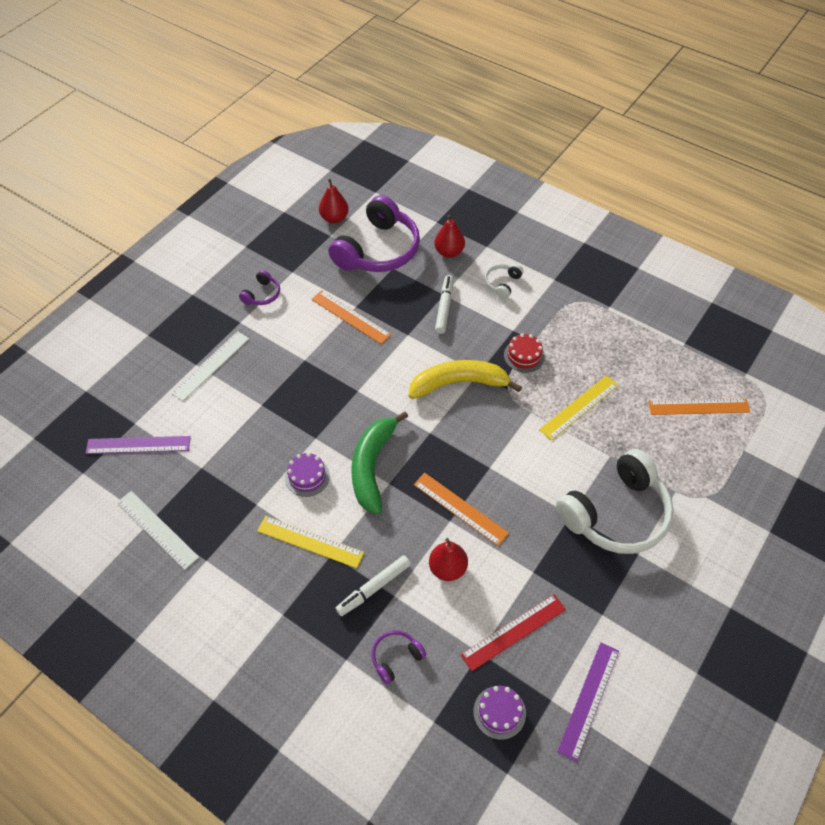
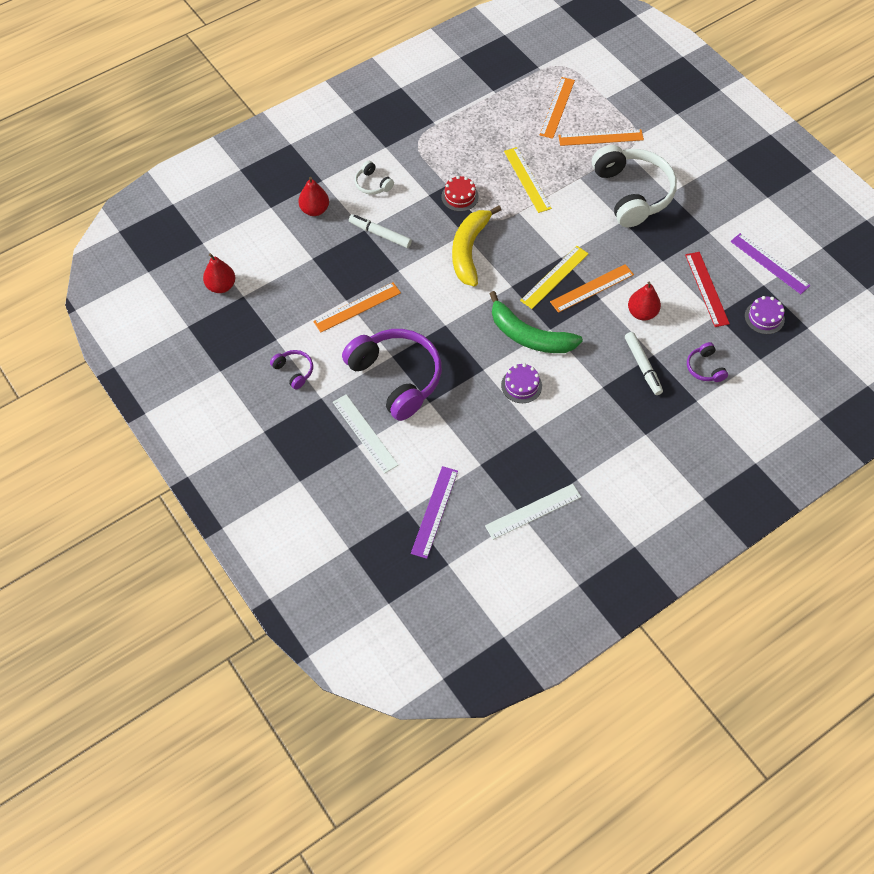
camera: 70 degrees left, 5 degrees up
(310, 542) = (586, 399): yellow ruler -> yellow ruler (554, 277)
(378, 250) = (284, 262): purple headphones -> purple headphones (396, 377)
(680, 460) = (600, 137): none -> orange ruler

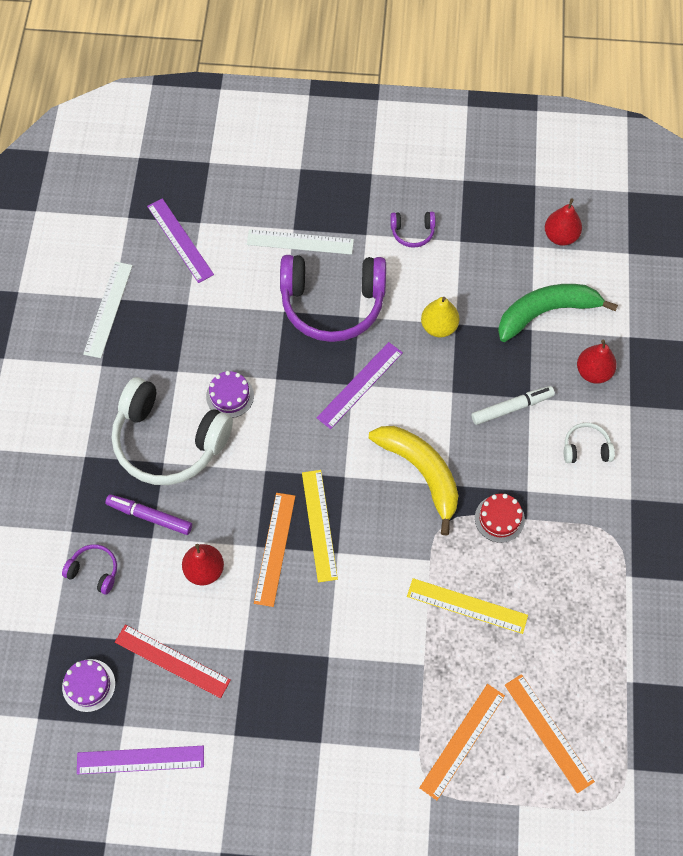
camera: 130 degrees right, 5 degrees up
(357, 307) = (439, 327): orange ruler -> yellow pear
(442, 320) = (360, 385): none -> purple ruler
(529, 336) = (274, 445): green banana -> green banana (546, 312)
(632, 193) = (355, 701): white headphones -> white headphones (168, 441)
(642, 366) = (149, 516): white marker -> purple marker

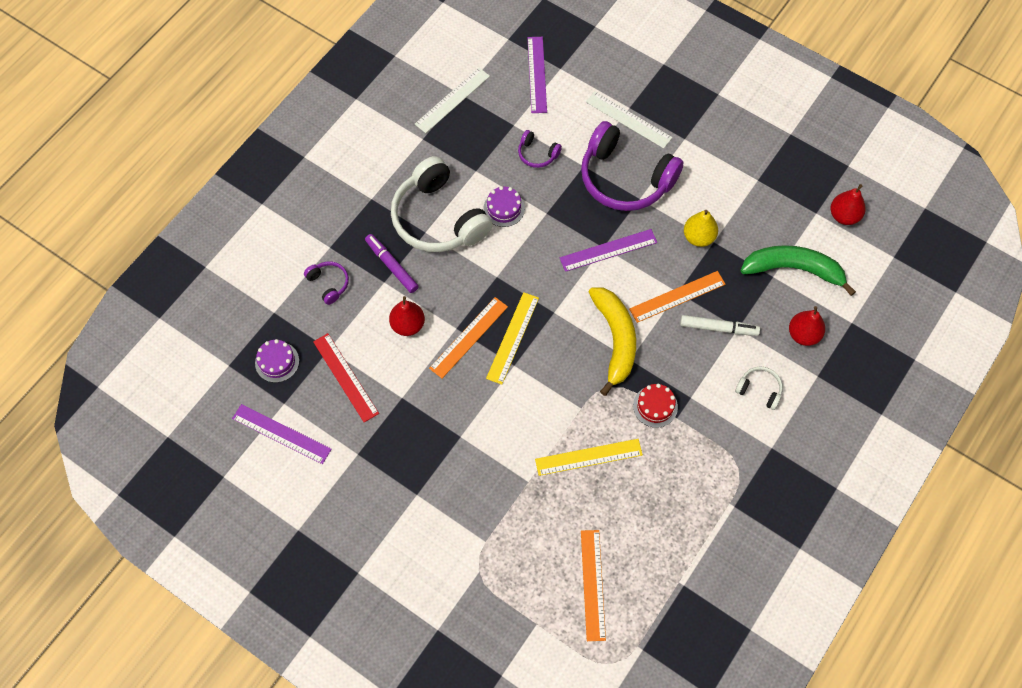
camera: 30 degrees right, 0 degrees up
(412, 232) = (723, 155): purple headphones -> purple headphones (537, 154)
(462, 741) = (522, 553): orange ruler -> orange ruler (677, 296)
(467, 606) = (588, 457): yellow ruler -> yellow ruler turned 60 degrees counterclockwise

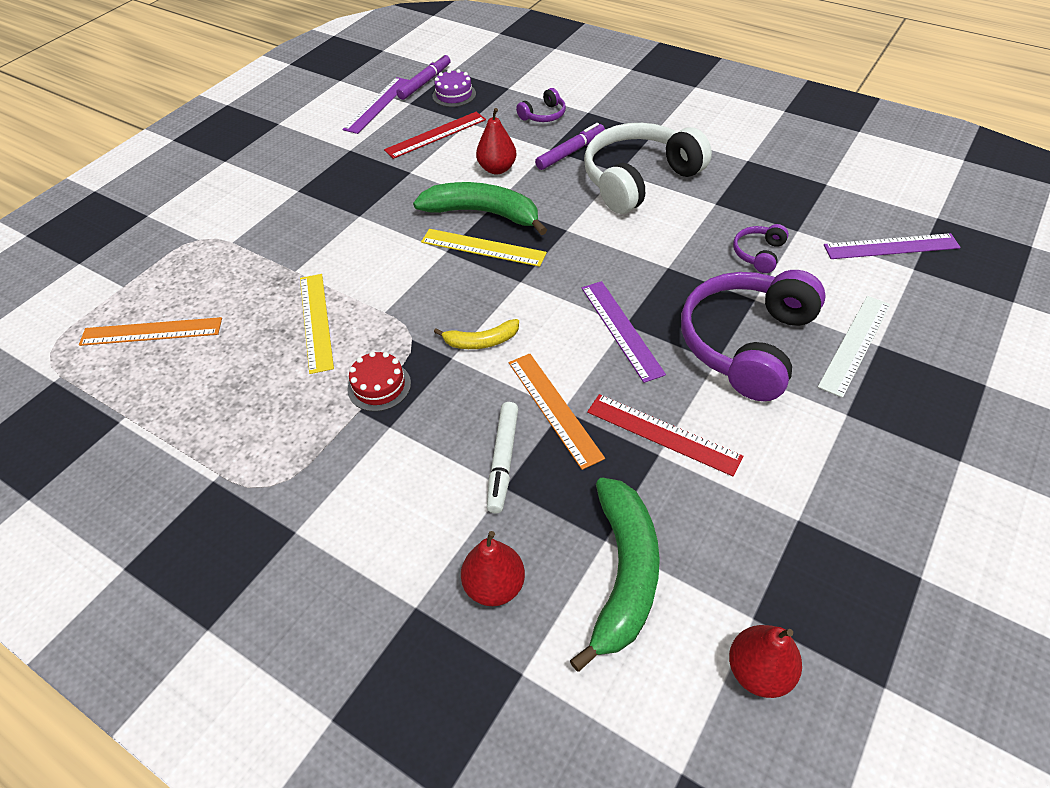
camera: 90 degrees right, 15 degrees down
(247, 390) = (425, 82): none -> purple marker
(452, 100) = (814, 178): white ruler -> none
(469, 337) = (483, 213): orange ruler -> green banana
(504, 208) = (665, 229): purple cake -> none
(615, 339) = (481, 341): yellow banana -> yellow banana, size x0.53
(698, 237) = (663, 434): yellow pear -> red ruler
(759, 390) = (395, 516): white headphones -> none

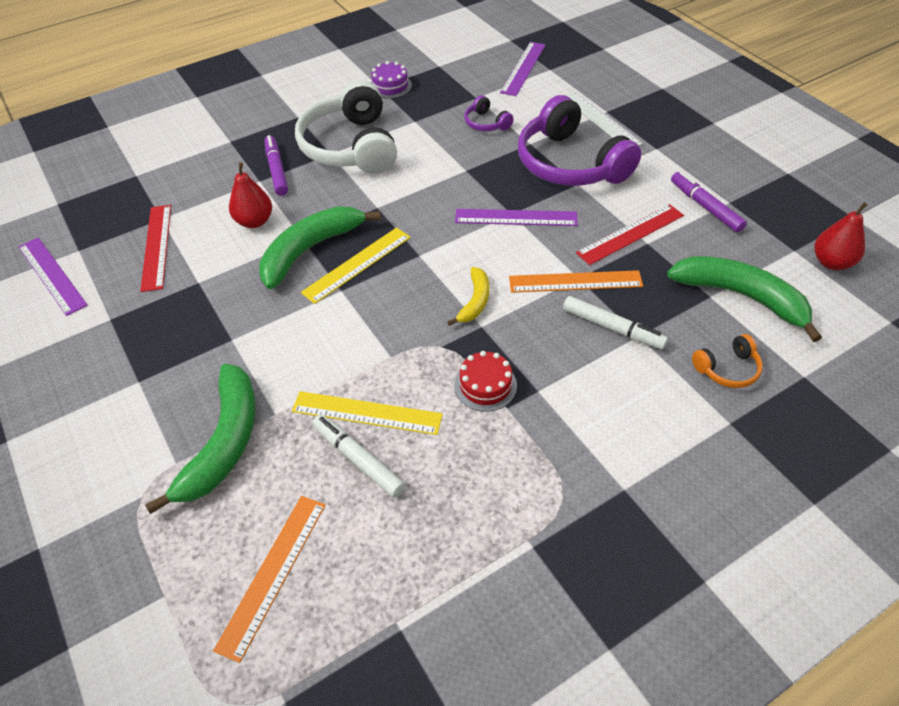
camera: 65 degrees left, 0 degrees up
(258, 257) = (224, 442): none -> green banana
(267, 335) = (358, 459): none -> white marker
(425, 82) = (54, 228): purple marker -> purple marker (705, 207)
(454, 95) = (103, 214): purple cake -> purple cake (390, 86)
(494, 586) = (727, 369): red pear -> orange headphones
(543, 115) = (205, 168): purple headphones -> none

